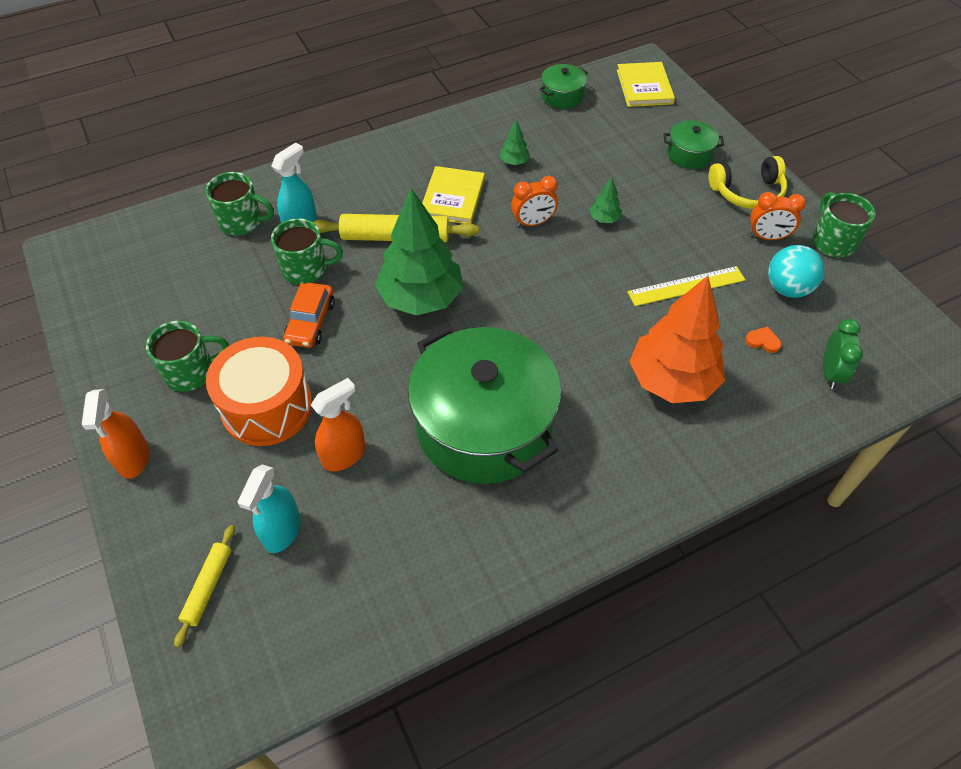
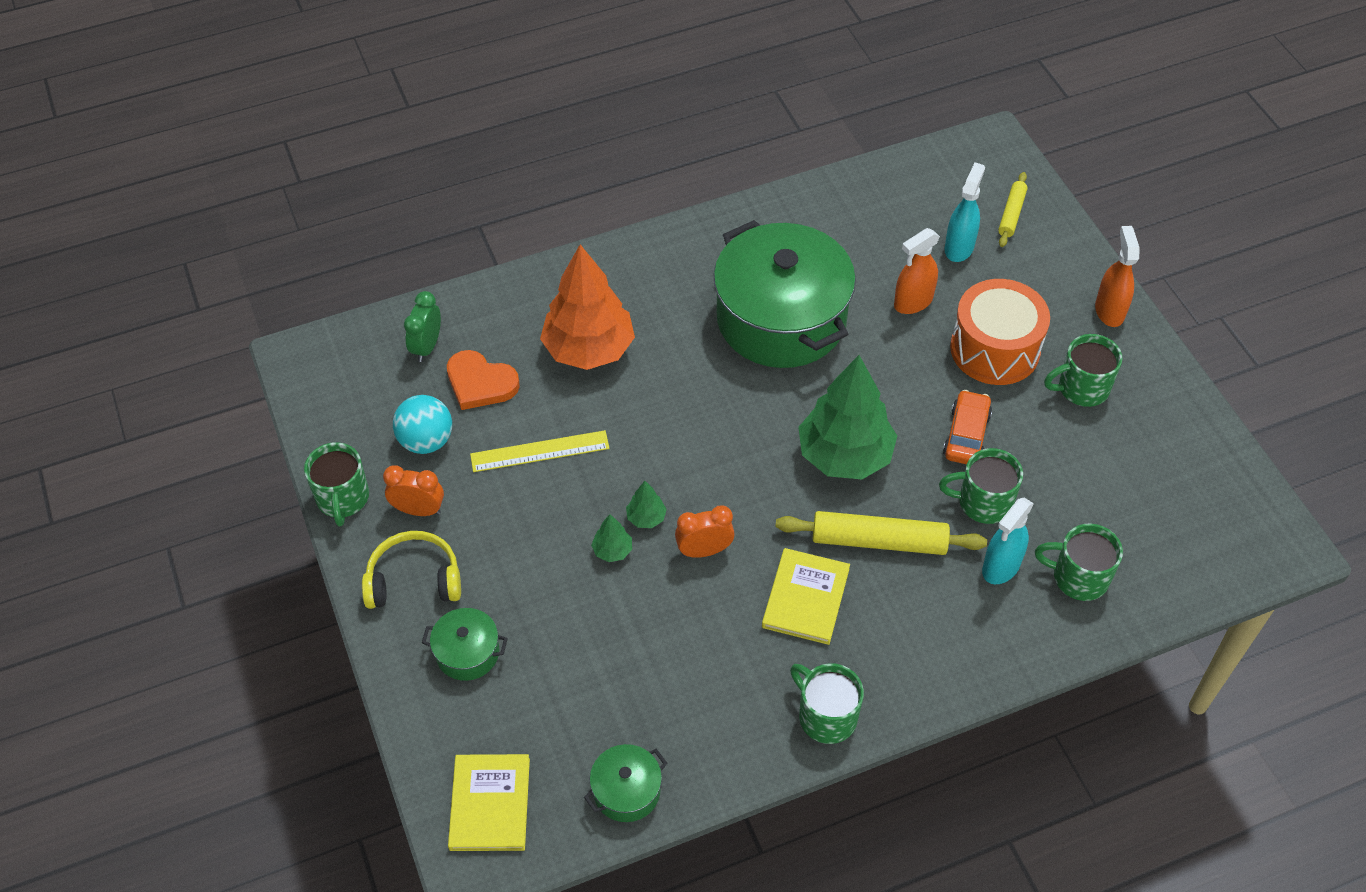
camera: 175 degrees left, 0 degrees up
(437, 136) = (826, 716): none -> green mug
(514, 162) = (717, 656): green tree -> green tree (646, 518)
(763, 341) = (480, 383): orange heart -> orange heart, size x2.11

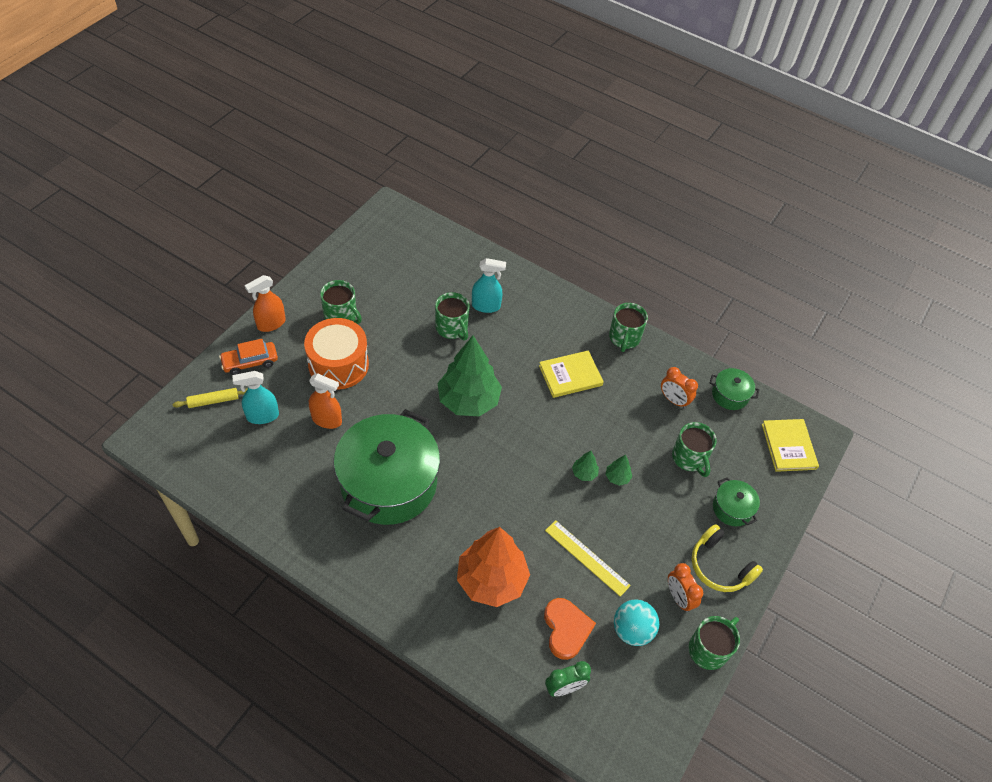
camera: 130 degrees left, 0 degrees up
(490, 804) = (788, 446): yellow book -> yellow book turned 60 degrees counterclockwise
(704, 550) = (581, 434): orange clock -> orange clock (673, 400)
(879, 540) = (511, 361): yellow rolling pin -> none
(966, 435) = (412, 352): orange car -> orange car (250, 362)
(1078, 577) = (468, 275): green mug -> green mug (689, 458)

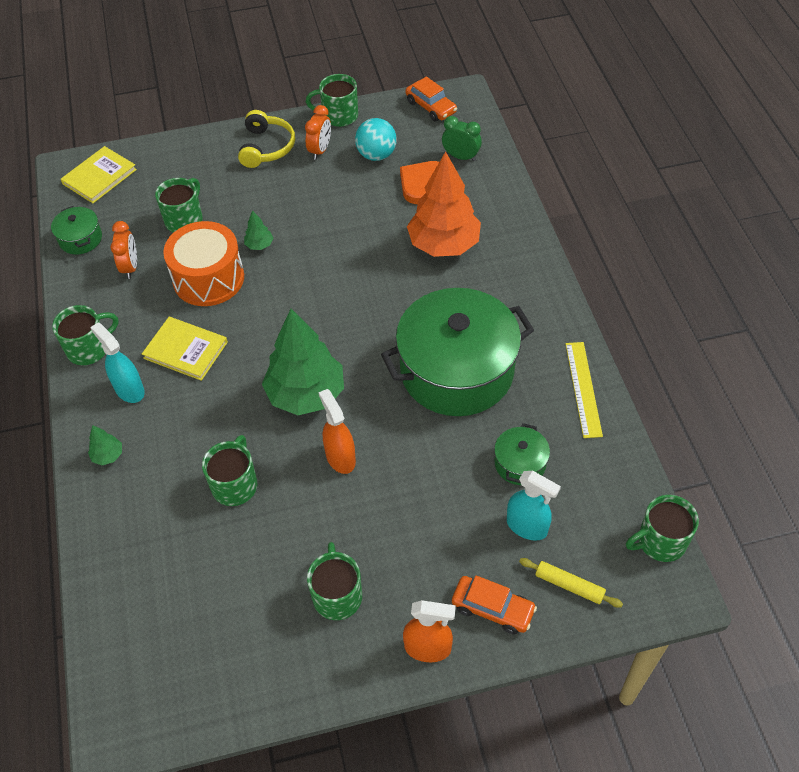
camera: 130 degrees left, 0 degrees up
(171, 461) = (660, 541): none -> green mug
(327, 420) = (462, 473): orange spray bottle -> orange spray bottle (340, 457)
(338, 364) = (396, 530): orange drum -> orange drum (208, 278)
(486, 306) = (171, 484): turquoise spray bottle -> turquoise spray bottle (129, 390)
(584, 473) = (281, 265): green tree -> green tree (108, 455)
(587, 557) = (354, 212): yellow ruler -> yellow ruler (583, 389)
(649, 731) = (431, 107): none -> orange car
(732, 508) = (205, 170): green pot -> green pot (520, 463)

